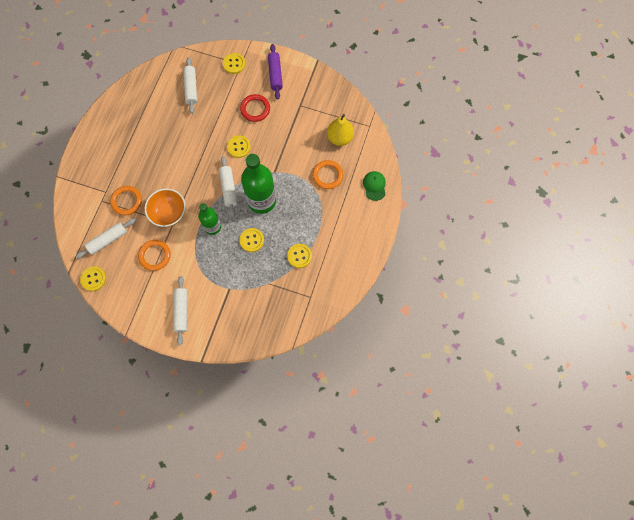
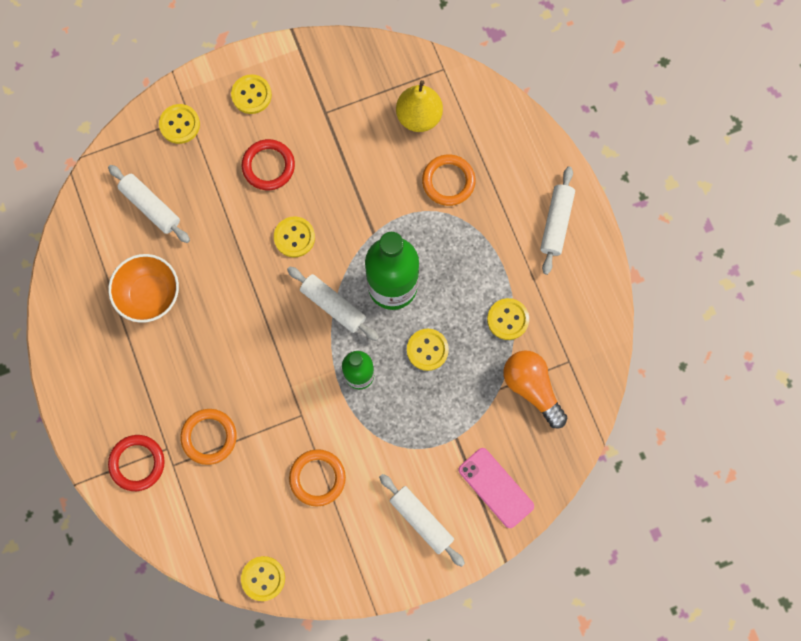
camera: 40 degrees left, 5 degrees up
(88, 188) = (137, 463): none -> red ring
(108, 240) = (233, 510): white rolling pin -> white rolling pin (556, 223)
(169, 213) = (283, 405): orange bowl -> orange bowl (150, 294)
(226, 325) = (496, 487): none -> pink phone
(275, 74) = (251, 95): purple rolling pin -> yellow button
(283, 295) = (532, 387): none -> orange light bulb
(374, 186) = (521, 146): green cap -> none

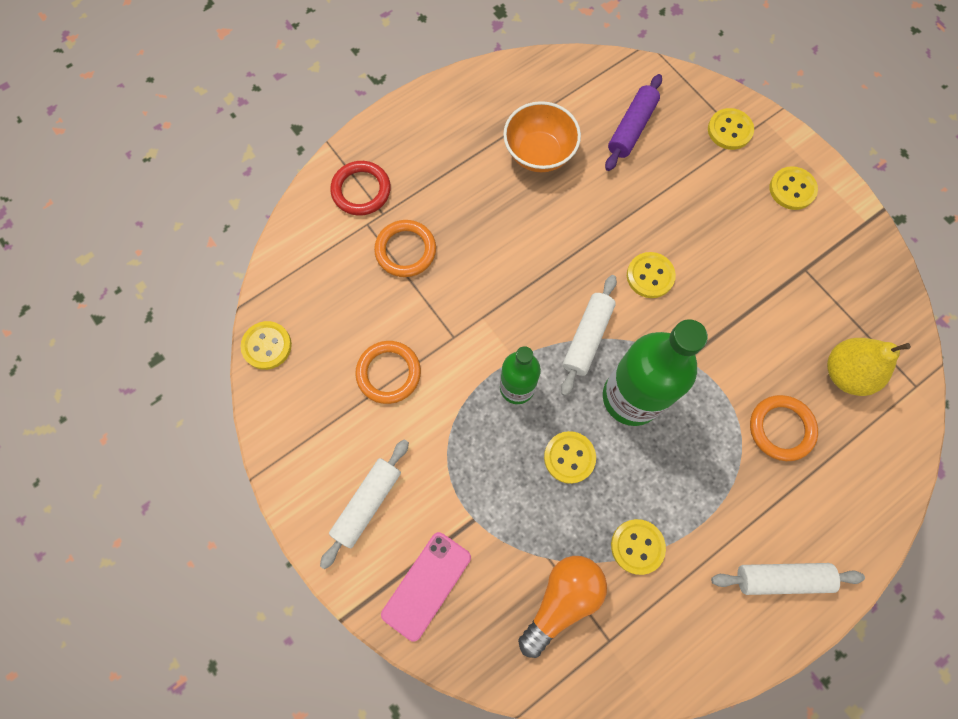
camera: 75 degrees right, 5 degrees down
(151, 206) = (631, 128): white rolling pin -> purple rolling pin
(268, 166) = (719, 228): red ring -> none

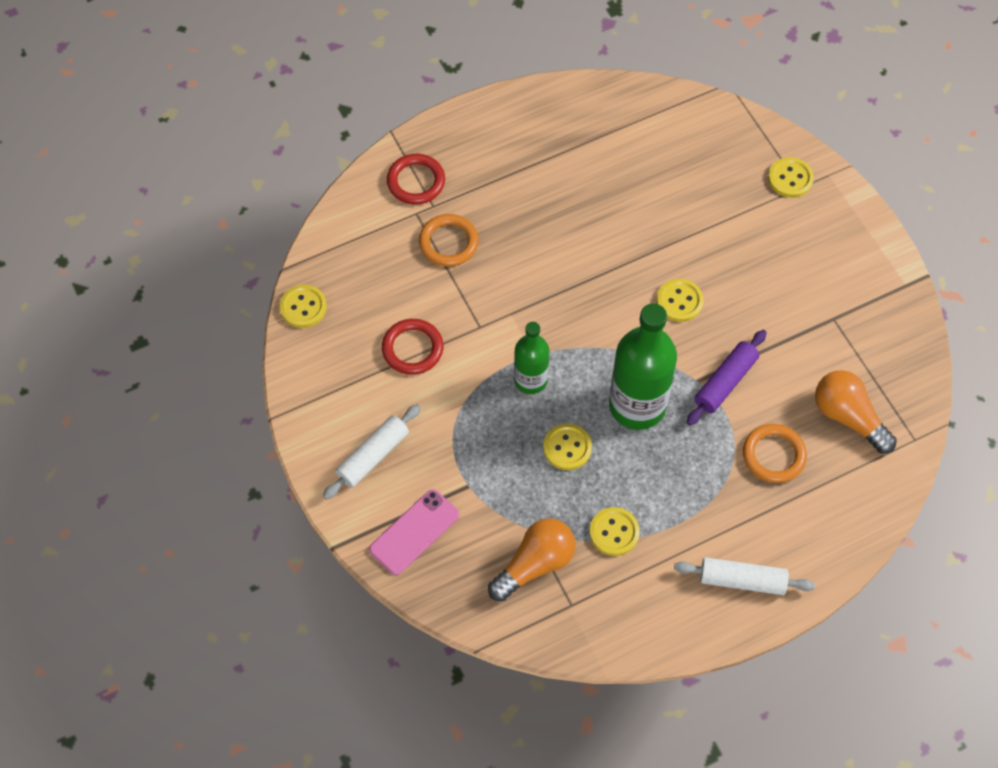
camera: 10 degrees right, 10 degrees down
(388, 373) = (412, 349): orange ring -> red ring
(539, 153) = (595, 173): orange bowl -> none
(587, 337) = (606, 347): white rolling pin -> none
(631, 128) = (692, 162): purple rolling pin -> purple rolling pin (725, 382)
(792, 189) = (839, 243): yellow button -> none
(845, 373) = (848, 417): yellow pear -> orange light bulb

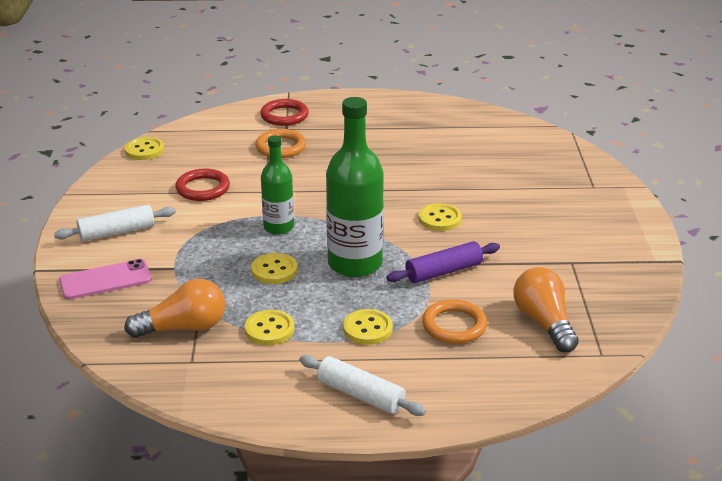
camera: 25 degrees right, 30 degrees down
(790, 179) = (587, 181): yellow button -> yellow button (367, 329)

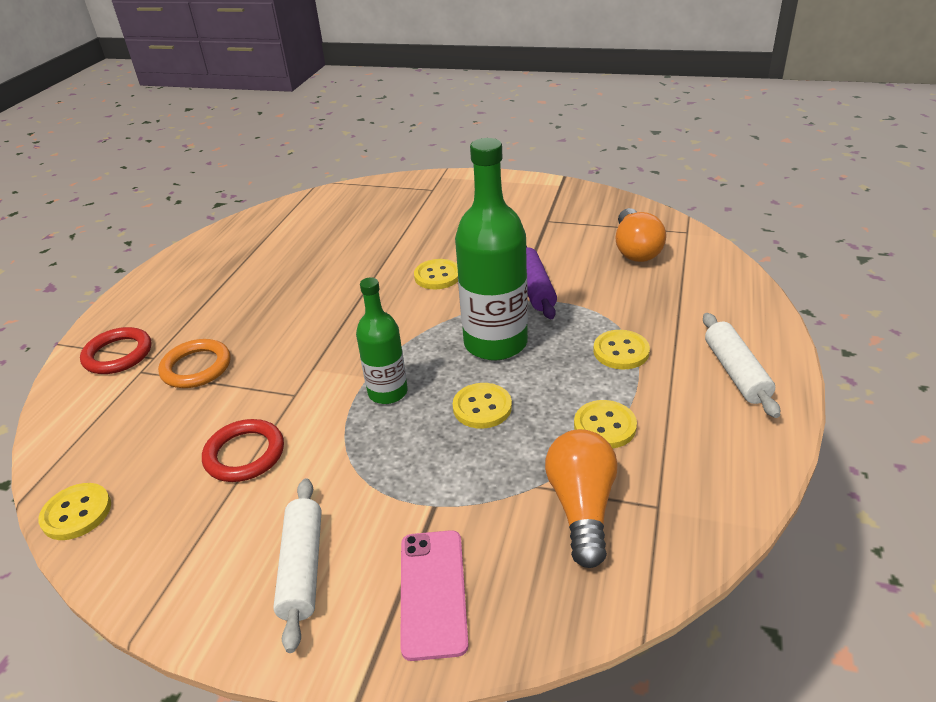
camera: 70 degrees left, 5 degrees up
(360, 395) = (736, 372): white rolling pin -> white rolling pin turned 60 degrees counterclockwise
(454, 325) = (628, 297): orange ring -> none
(544, 322) = (635, 249): orange light bulb -> orange light bulb turned 90 degrees counterclockwise

